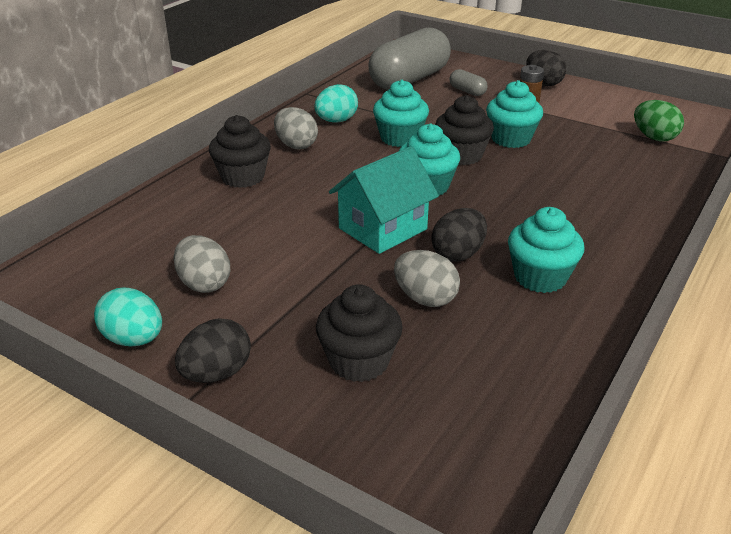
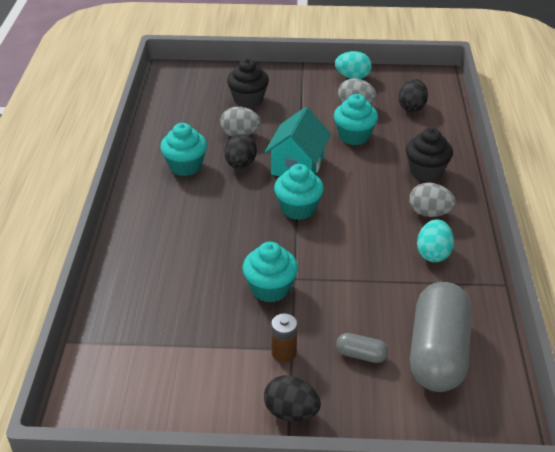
camera: 150 degrees right, 5 degrees up
(217, 373) = (302, 78): black egg -> black egg (411, 107)
(400, 138) = (361, 252): turquoise cupcake -> turquoise cupcake (354, 136)
(461, 155) = (297, 251): black cupcake -> none
(654, 137) = (139, 345): green egg -> none

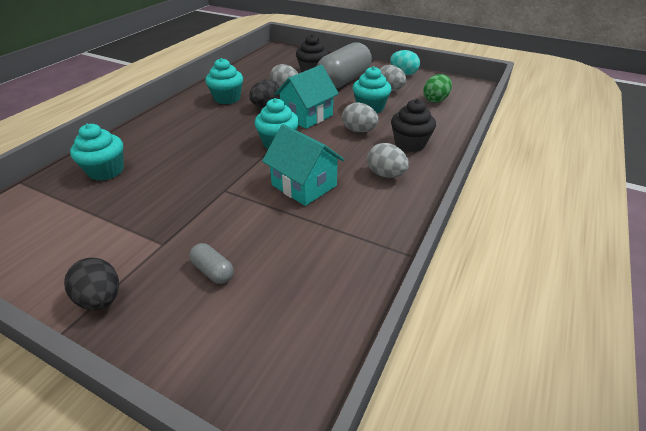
camera: 25 degrees right, 0 degrees up
(270, 289) = (197, 192): turquoise cupcake -> turquoise cupcake (106, 171)
(284, 352) = (152, 244): brown battery -> none
(365, 248) = (304, 185): none -> turquoise house
(366, 169) = (359, 130): none -> grey egg
(411, 107) = (435, 100): black egg -> green egg
(433, 254) = (360, 207): turquoise egg -> none
(437, 353) = (285, 296): grey capsule -> grey capsule (343, 81)

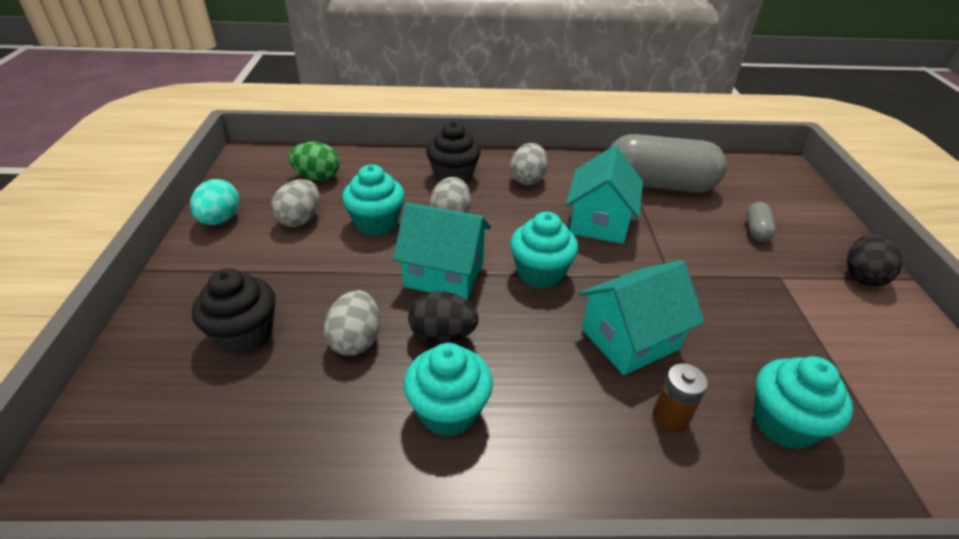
camera: 120 degrees left, 0 degrees up
(155, 142) = (670, 417): none -> brown battery
(202, 151) = (630, 339): none -> turquoise house
(343, 81) = (281, 277): grey capsule -> grey capsule (659, 185)

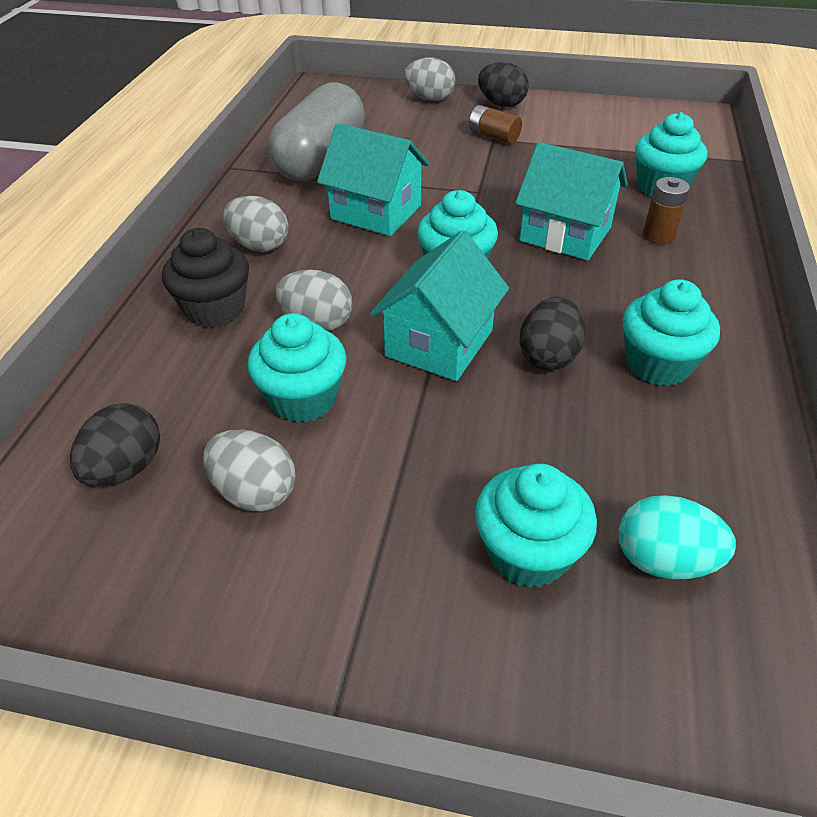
camera: 75 degrees left, 5 degrees up
(220, 220) = (204, 618): turquoise egg -> turquoise egg (664, 560)
(245, 334) = (528, 552): black cupcake -> turquoise cupcake
(317, 177) = (126, 469): green egg -> black egg
(356, 340) = (550, 432): grey egg -> grey egg (429, 99)
(630, 339) = (565, 234): turquoise house -> turquoise house turned 45 degrees counterclockwise
(756, 230) = (424, 129): grey capsule -> none
(783, 276) = (493, 136): none -> brown battery

